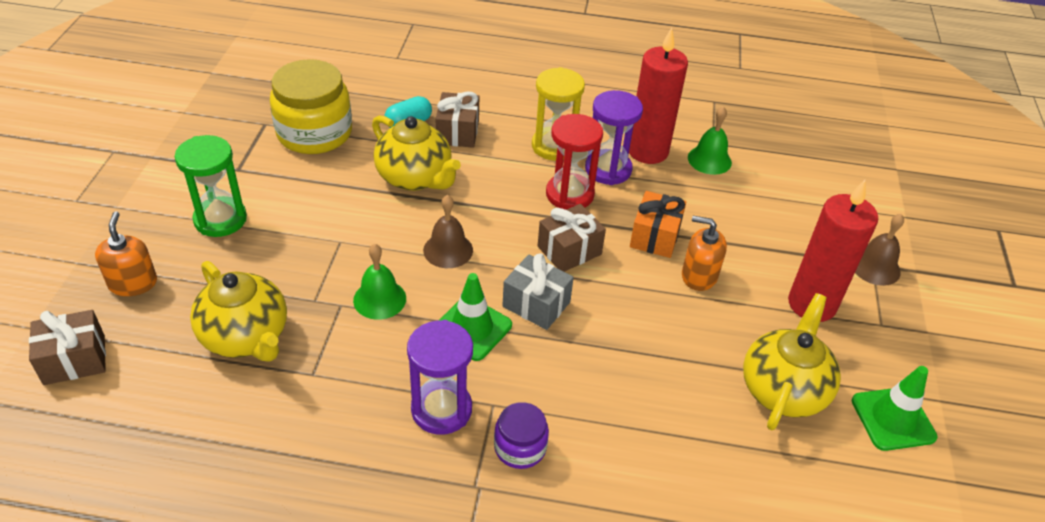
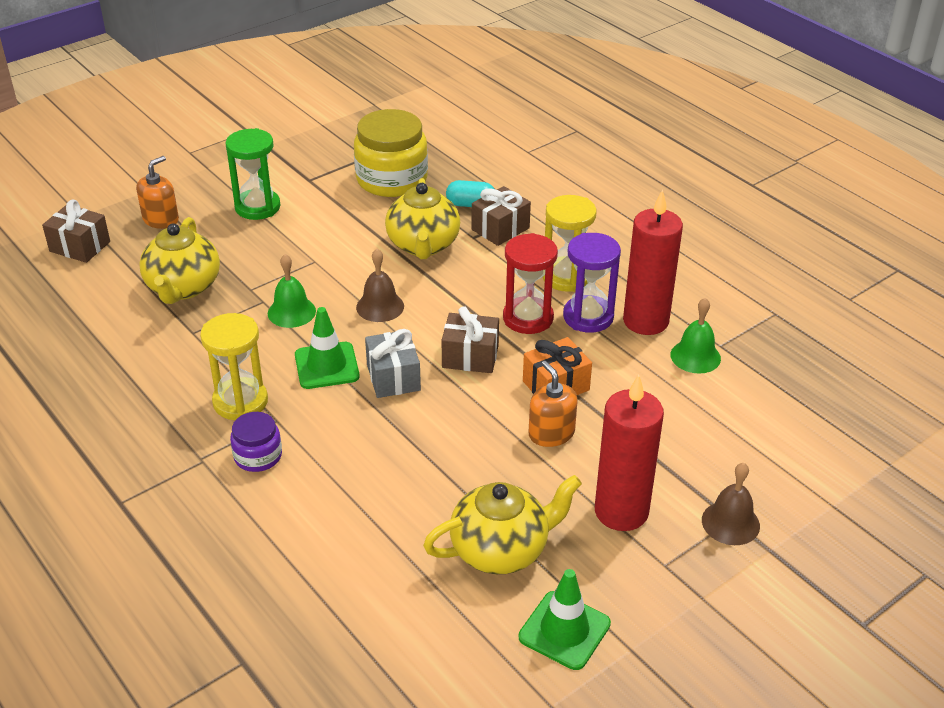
camera: 45 degrees right, 5 degrees down
(441, 409) = (240, 402): purple hourglass -> yellow hourglass

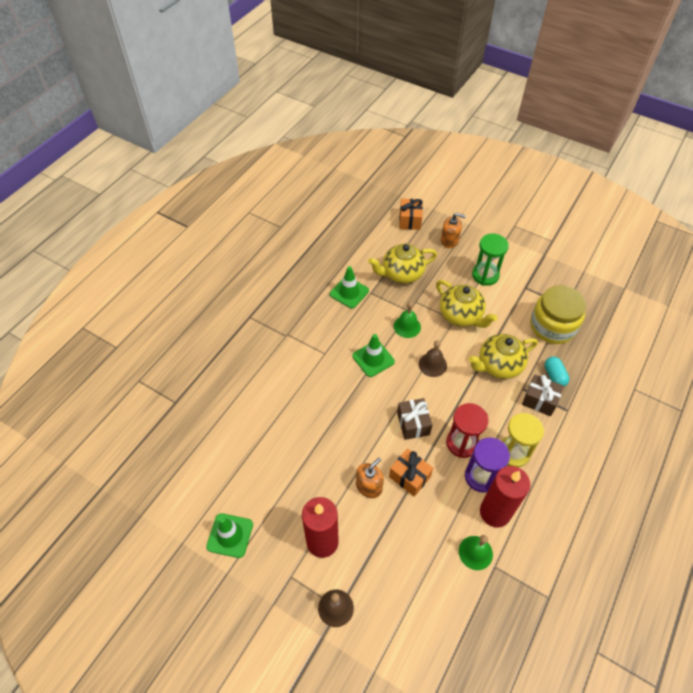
camera: 70 degrees right, 15 degrees up
(80, 246) = (410, 220): brown gift -> orange gift
(172, 357) = (349, 292): none -> green traffic cone
(240, 402) = (331, 333): yellow hourglass -> none
(258, 456) = (297, 356): purple jar -> none
(393, 377) = (378, 392): grey gift -> none
(501, 549) = (274, 487): yellow teapot -> yellow teapot (461, 316)

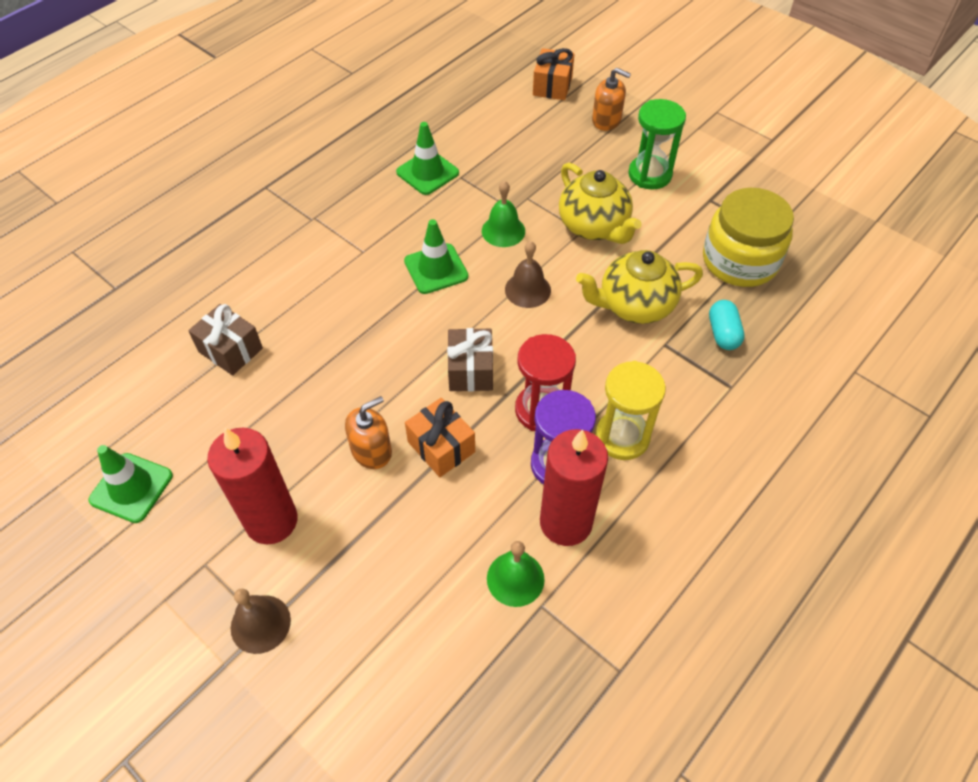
camera: 10 degrees right, 0 degrees up
(401, 274) = (517, 157): yellow teapot -> none
(539, 400) = (688, 366): brown gift -> brown gift (230, 350)

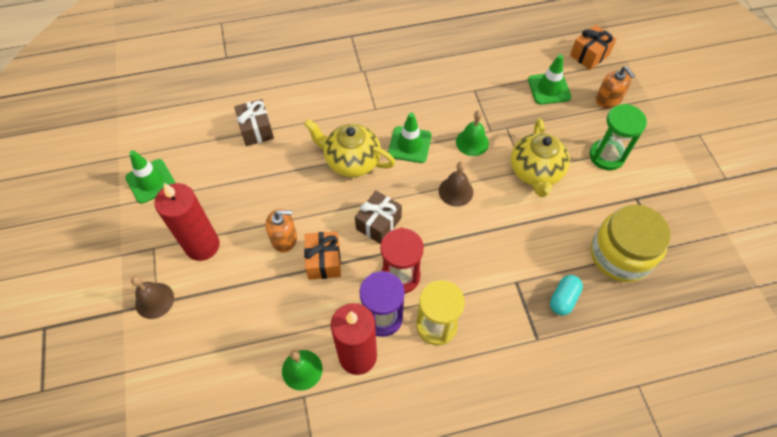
camera: 35 degrees right, 5 degrees up
(427, 172) = (455, 76): green traffic cone -> green traffic cone (549, 88)
(634, 305) = (517, 243): yellow teapot -> yellow teapot (351, 161)

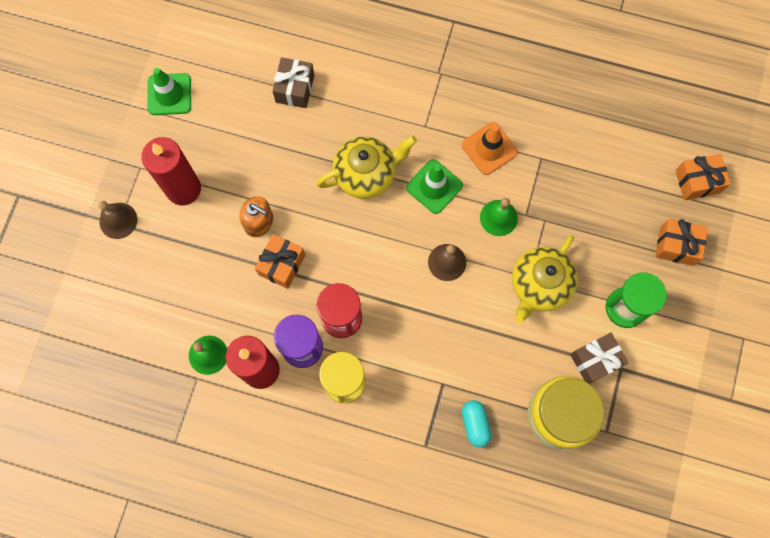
camera: 30 degrees right, 15 degrees up
(351, 161) = (366, 174): yellow teapot -> yellow teapot turned 105 degrees clockwise
(378, 223) = (353, 255): brown gift -> brown gift (595, 360)
(432, 101) = (489, 148): none -> orange traffic cone
(549, 88) = (622, 199): green traffic cone -> none
(563, 299) = (475, 424): turquoise capsule -> turquoise capsule turned 75 degrees counterclockwise
(608, 100) = (676, 246): orange soap dispenser -> orange gift

